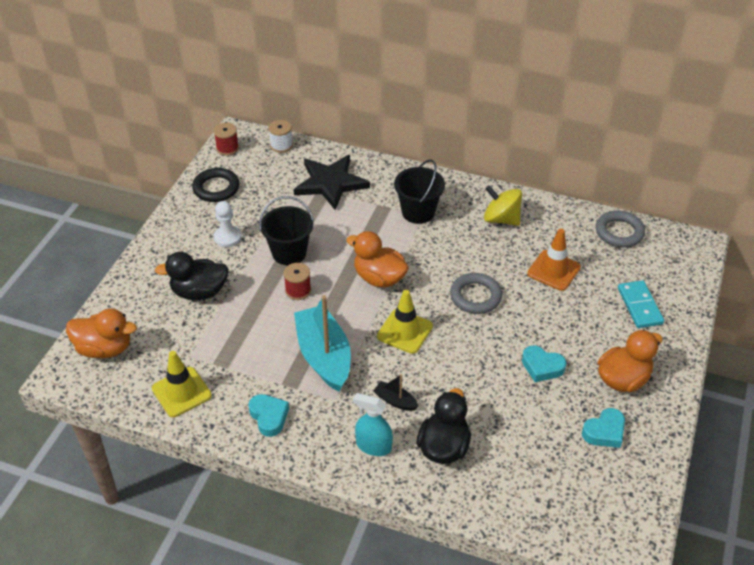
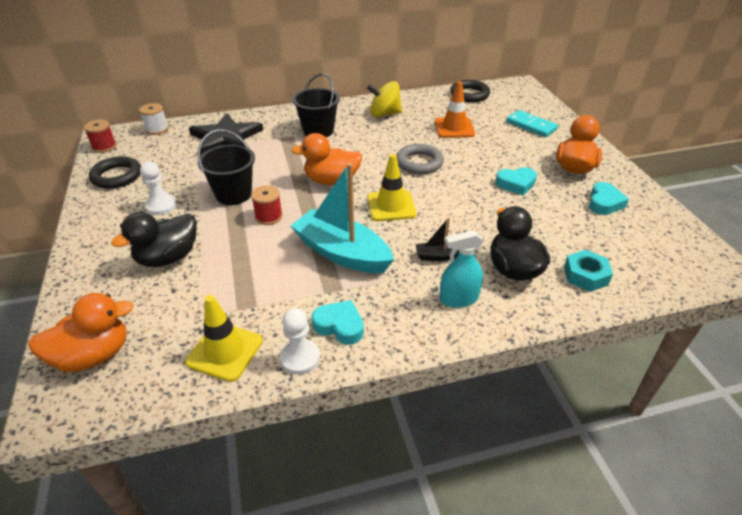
camera: 35 degrees left, 5 degrees down
(223, 425) = (300, 358): none -> white pawn
(498, 487) = (585, 275): none -> turquoise nut
(619, 232) = (469, 94): grey ring -> black ring

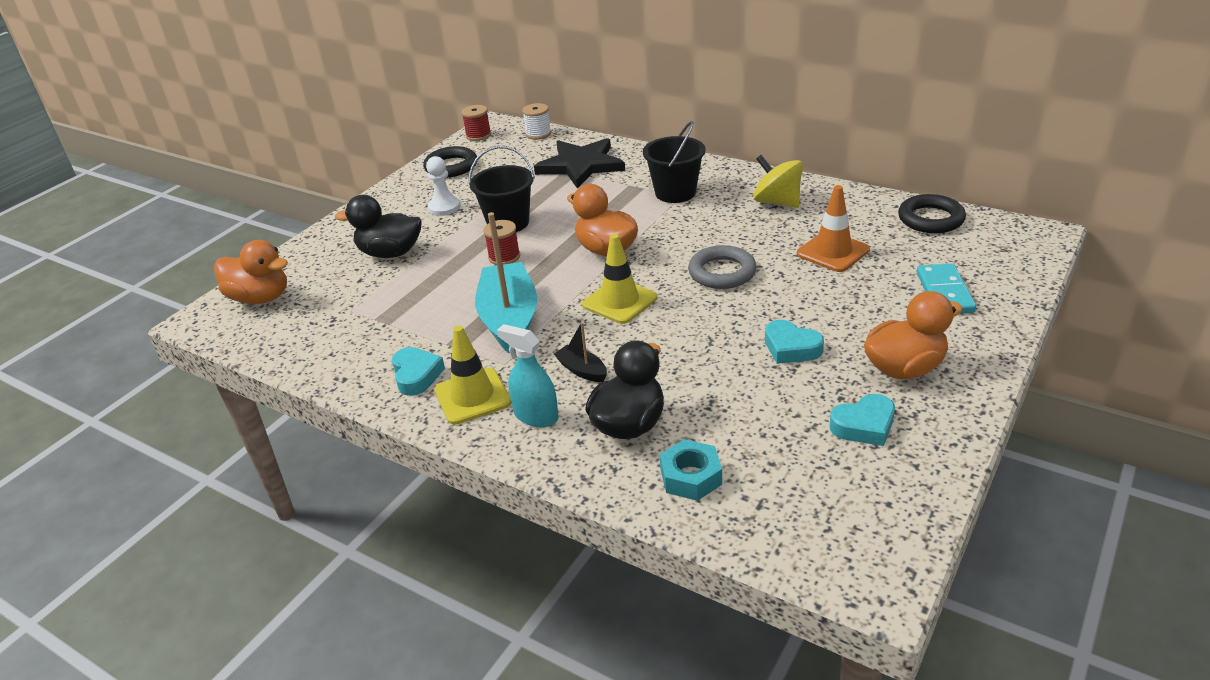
camera: 50 degrees right, 5 degrees down
(225, 351) = (325, 344): yellow traffic cone -> yellow traffic cone (472, 396)
(300, 358) = (358, 380): white pawn -> none

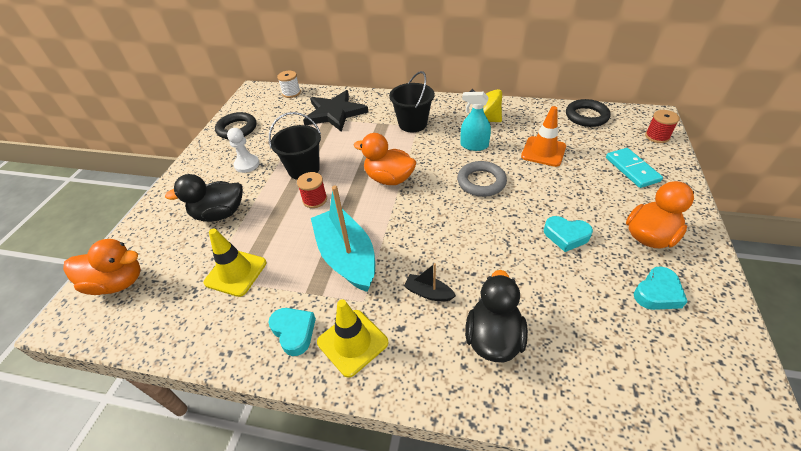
camera: 20 degrees left, 10 degrees up
(478, 135) = (246, 100): red spool -> red spool (657, 136)
(536, 416) = (415, 349): turquoise spray bottle -> turquoise spray bottle (474, 145)
(619, 301) = (423, 222): yellow traffic cone -> yellow traffic cone (236, 272)
(691, 477) = (569, 378): turquoise nut -> none

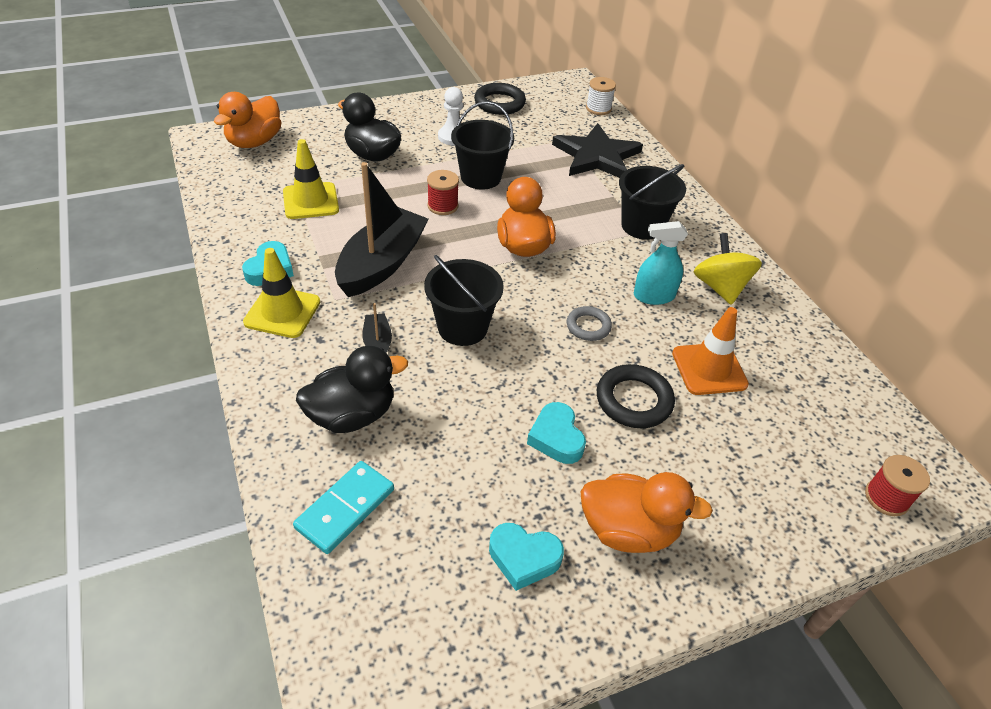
camera: 50 degrees right, 0 degrees up
(118, 282) = (254, 142): orange duck -> orange duck turned 60 degrees clockwise
(347, 257) = (382, 264): turquoise boat -> black boat
(444, 240) = (462, 327): none -> black bucket
(474, 145) = (654, 296): turquoise spray bottle -> turquoise spray bottle turned 75 degrees counterclockwise
(481, 182) = (588, 326): grey ring -> grey ring, size x0.64
(586, 116) = (848, 395): black ring -> black ring (634, 400)
(632, 169) = (764, 481): turquoise domino -> turquoise domino (345, 509)

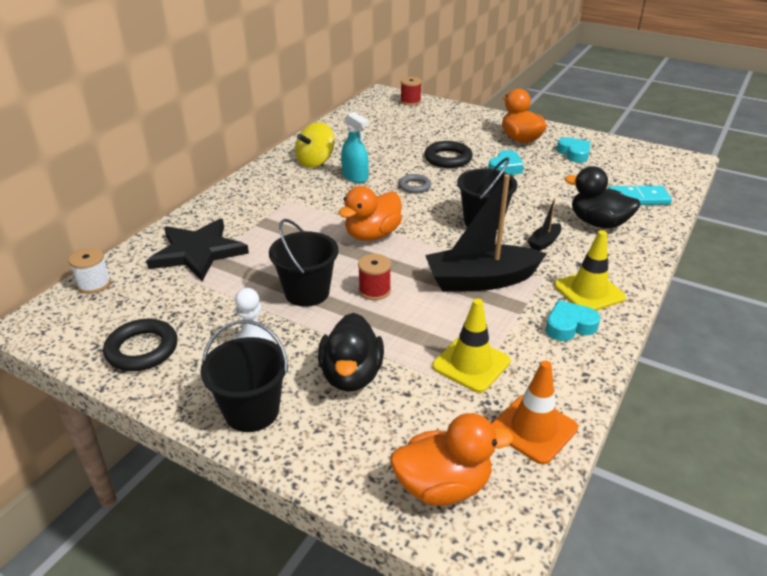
camera: 125 degrees left, 10 degrees down
(642, 226) = (282, 202): black bucket -> black bucket (252, 411)
(709, 369) = (393, 148): orange traffic cone -> orange traffic cone (533, 429)

